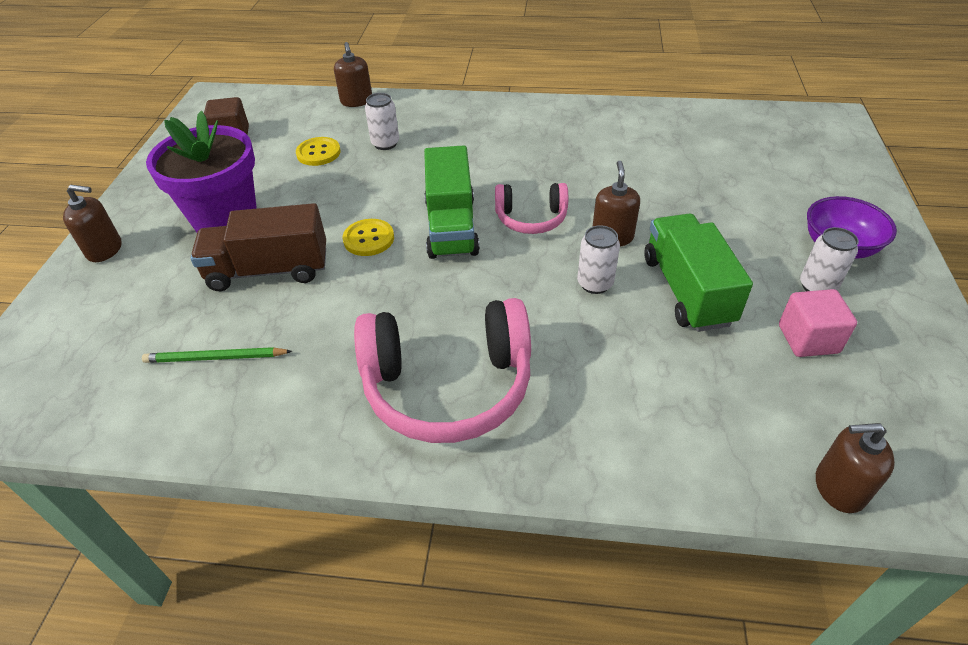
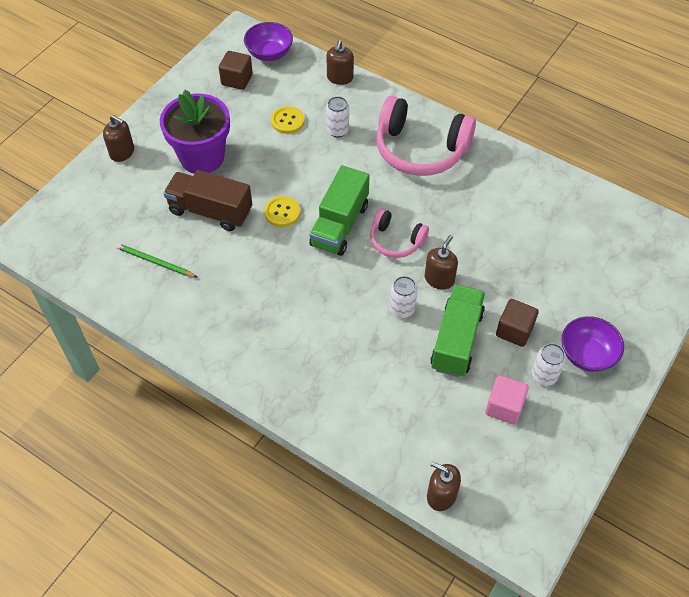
camera: 25 degrees right, 10 degrees up
(259, 104) = (269, 53): none -> purple bowl
(448, 385) = (271, 338): pink headphones -> pink headphones (420, 149)
(741, 255) = (514, 330): none -> brown cube

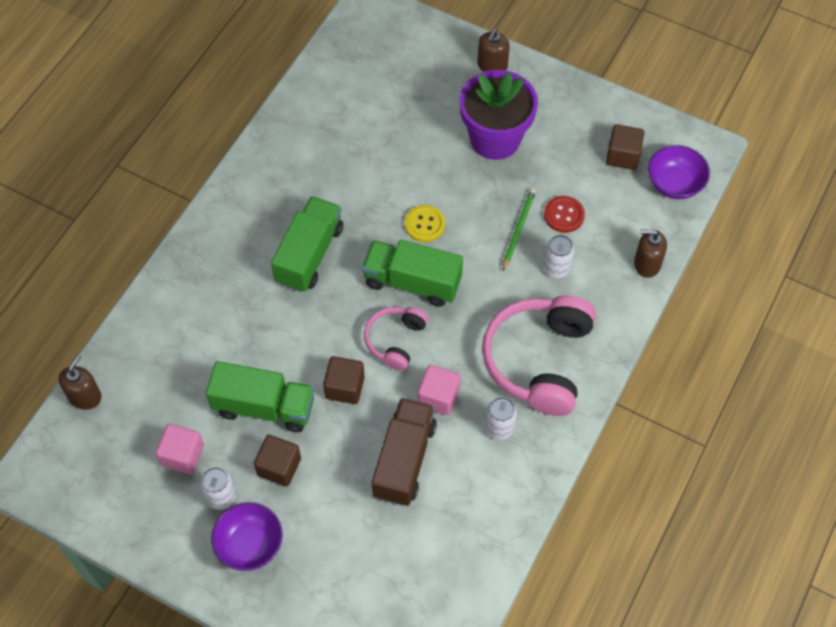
camera: 85 degrees right, 5 degrees up
(155, 262) = (348, 119): green pencil -> green pencil (518, 229)
(210, 211) = (419, 157): brown truck -> brown truck (404, 460)
(287, 121) = (564, 215): yellow button -> red button
(302, 299) = (309, 255): none -> green truck
(402, 309) = (302, 351): white can -> white can (499, 428)
(439, 279) = (345, 387): brown soap dispenser -> brown cube
(450, 215) = (438, 397): none -> pink cube

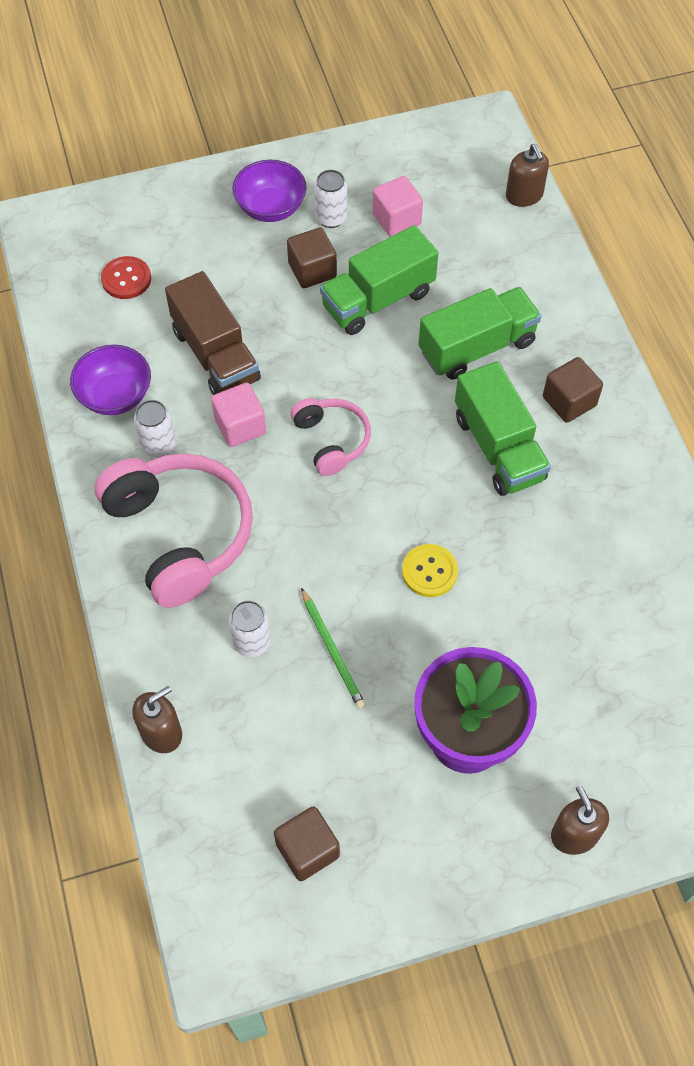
camera: 135 degrees right, 0 degrees up
(345, 387) = (330, 367): brown cube -> brown cube (569, 401)
(412, 282) = (376, 505): green truck -> green truck (477, 347)
(564, 215) = (302, 710): red button -> red button (126, 279)
(674, 184) = (215, 867): purple bowl -> purple bowl (115, 395)

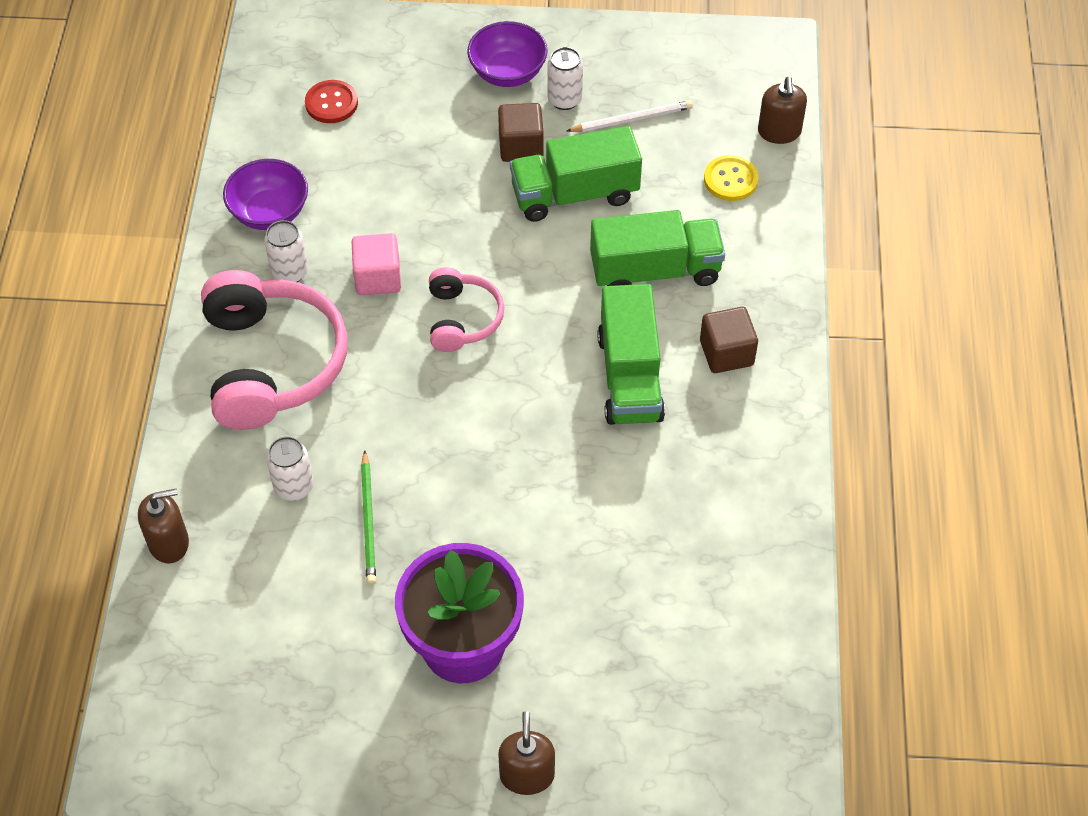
camera: 20 degrees right, 5 degrees down
(215, 355) = (385, 202): brown truck -> none
(307, 850) = (257, 698): brown cube -> none
(396, 219) = (632, 119): pink cube -> white pencil
(429, 571) = (501, 476): yellow button -> yellow button (730, 180)

